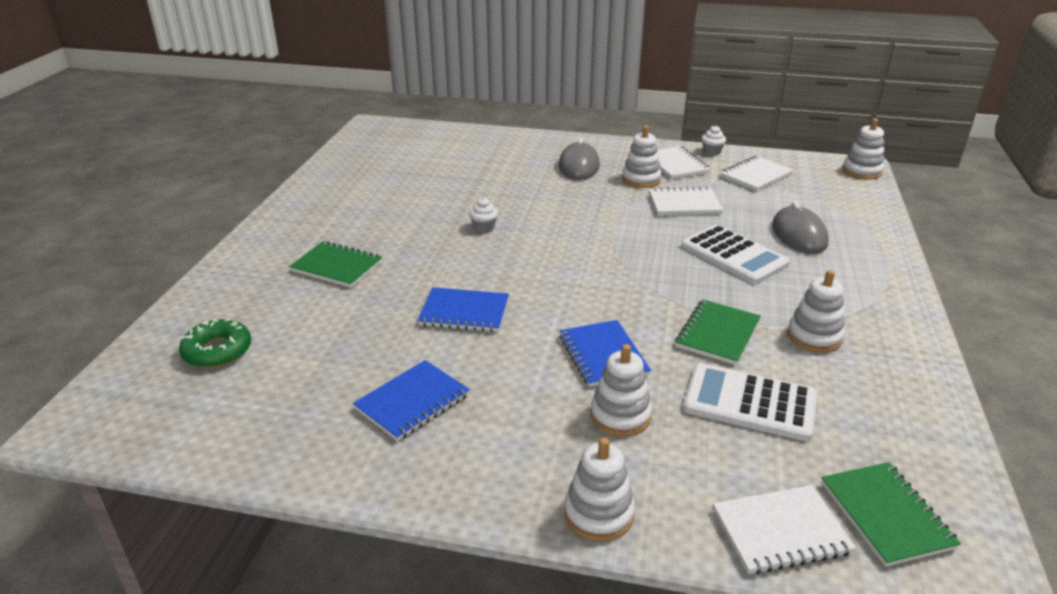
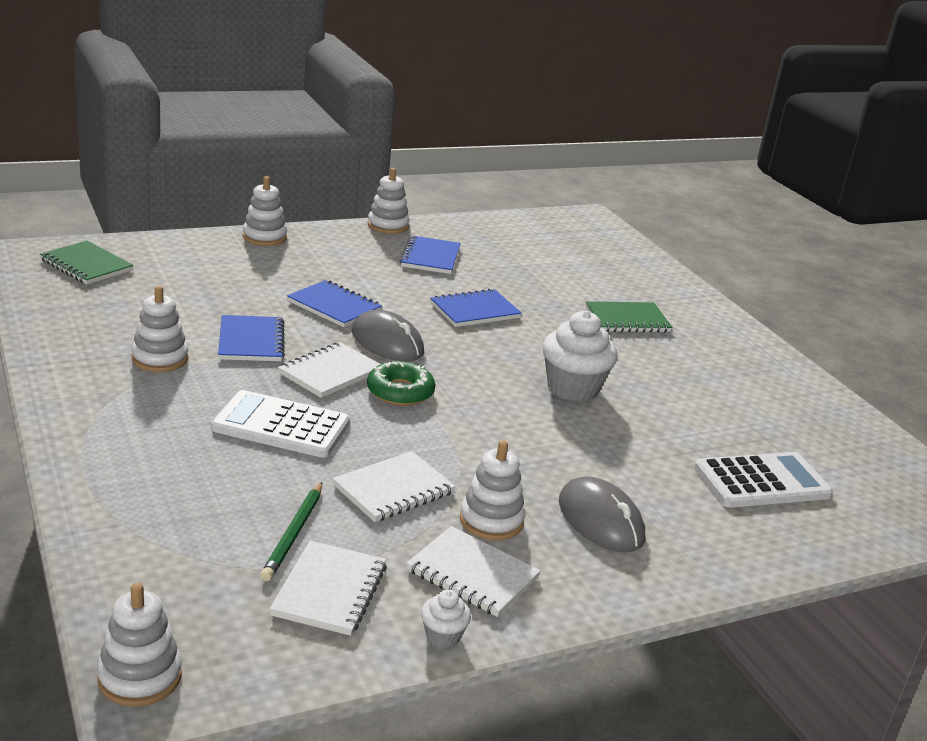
camera: 140 degrees right, 5 degrees down
(217, 351) = (591, 256): green donut -> green donut (400, 392)
(484, 228) = (573, 388): white cupcake -> white cupcake, size x2.11
(620, 416) = (289, 276): white stacking toy -> white stacking toy (388, 226)
(718, 334) = (251, 341): green notebook -> blue notebook
(749, 403) = (199, 301): white calculator -> white calculator (762, 482)
(761, 199) = (293, 534): none -> green pencil
(780, 531) = (153, 248): white notebook -> white notebook (330, 373)
(799, 235) = (213, 480): grey mouse -> grey mouse (387, 342)

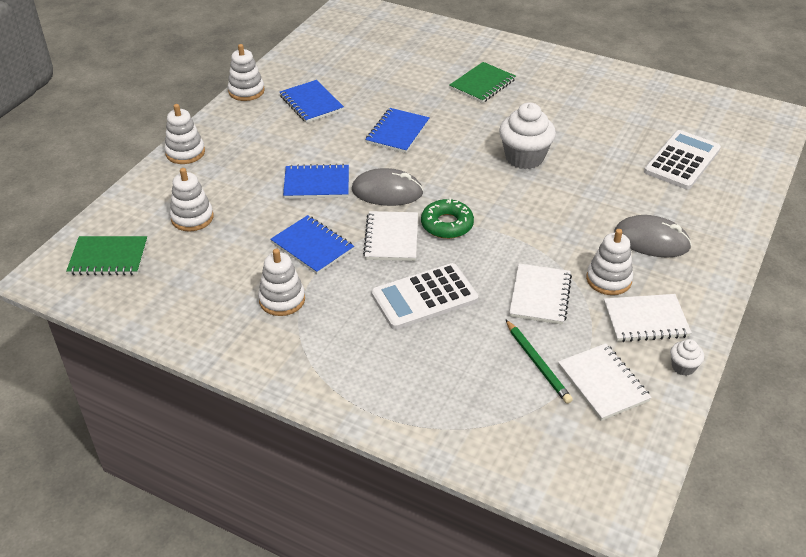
camera: 35 degrees left, 15 degrees up
(140, 677) = (599, 506): white stacking toy -> white stacking toy (192, 218)

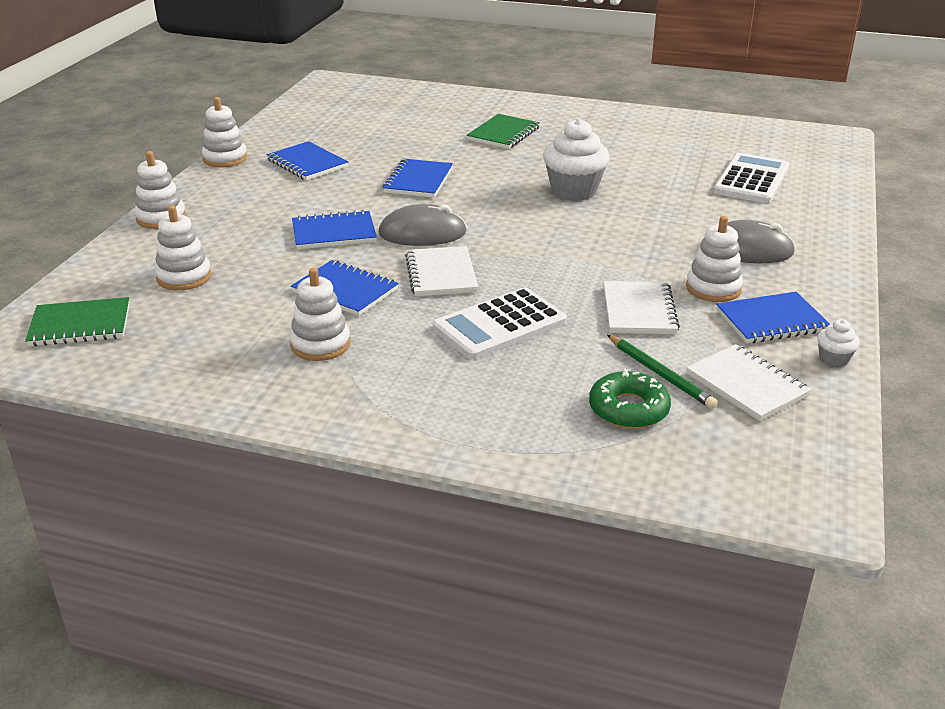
camera: 10 degrees left, 10 degrees down
(447, 224) = (504, 256): green donut -> green donut (628, 409)
(645, 320) = (771, 321): white notebook -> blue notebook

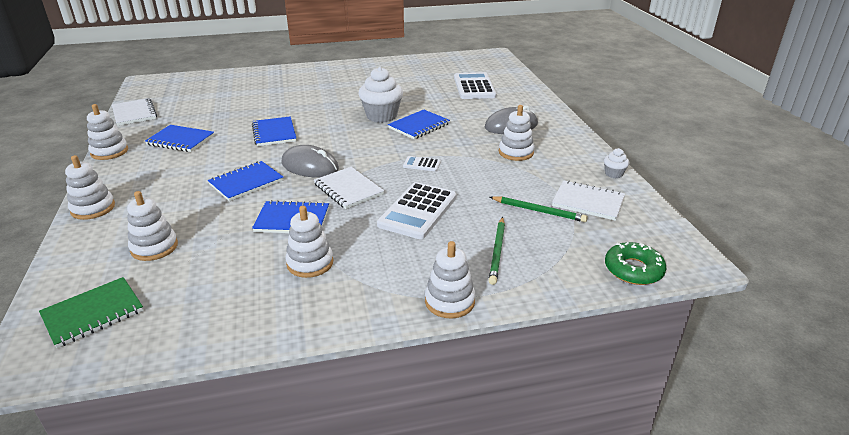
camera: 30 degrees left, 0 degrees up
(422, 233) = (310, 166): grey mouse -> grey mouse turned 60 degrees clockwise
(432, 440) = (449, 301): none -> white stacking toy
(503, 134) = (303, 91): green notebook -> none
(549, 405) = (497, 252): none -> green pencil
(564, 268) = (422, 164): none -> white calculator
(628, 409) = (543, 238): green donut -> green donut (633, 270)
(639, 311) = (489, 177): white notebook -> white notebook (134, 113)
(771, 321) = (563, 162): blue notebook -> blue notebook (419, 126)

